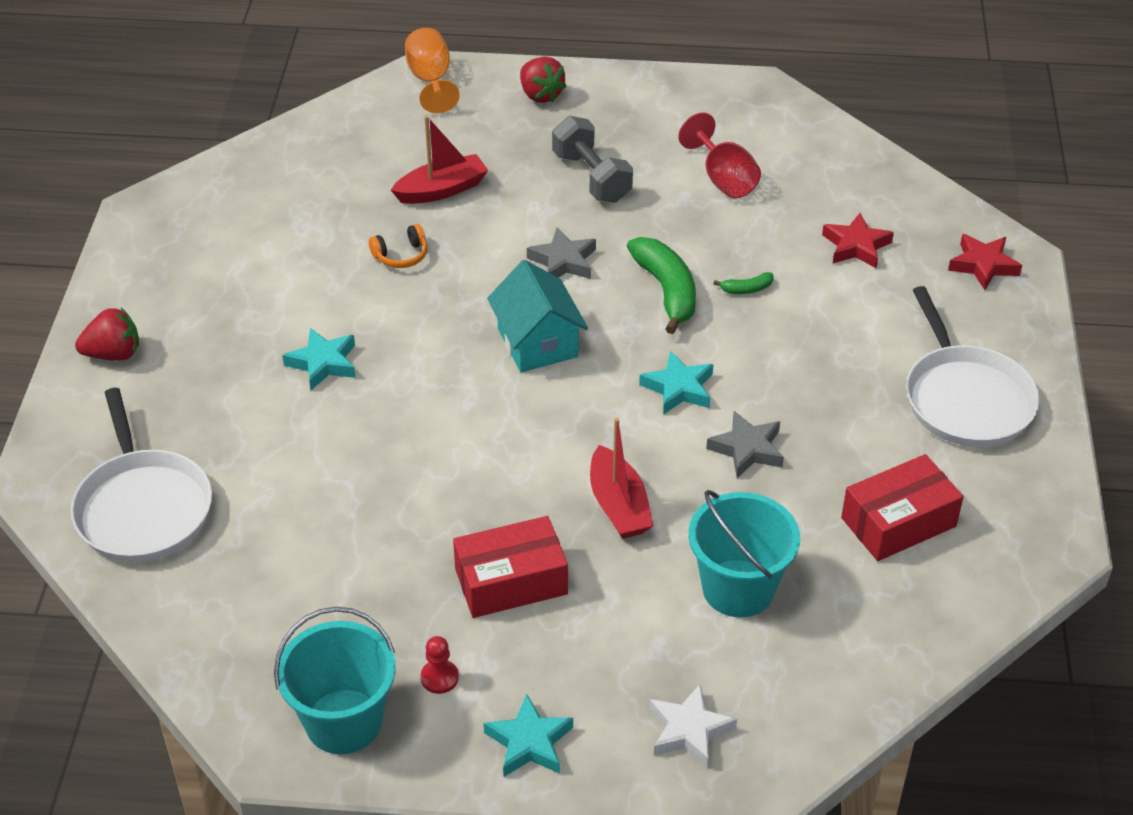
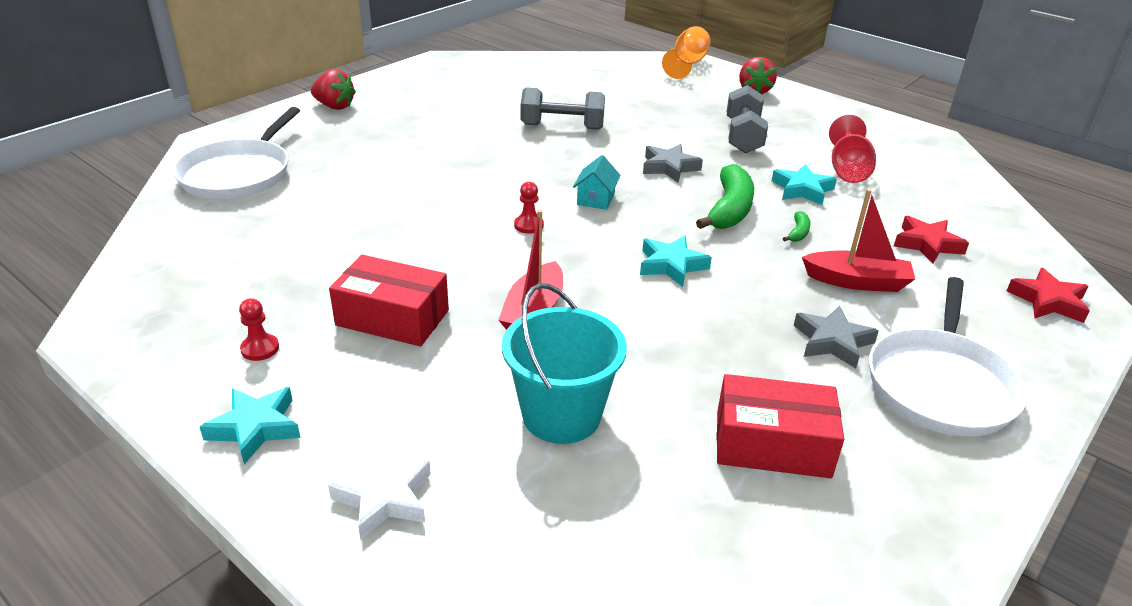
camera: 35 degrees right, 10 degrees down
(323, 363) = (442, 154): turquoise star -> turquoise star (802, 189)
(343, 721) = (163, 339): turquoise bucket -> none
(401, 255) = (562, 127): orange headphones -> grey dumbbell
(442, 190) = (630, 109): red boat -> red boat (857, 282)
(512, 411) = (528, 225): none -> red pawn
(537, 343) = (595, 199): turquoise house -> turquoise house, size x0.58
(746, 289) = (798, 233): green banana -> green banana turned 90 degrees counterclockwise
(747, 449) = (684, 326): grey star -> grey star (832, 341)

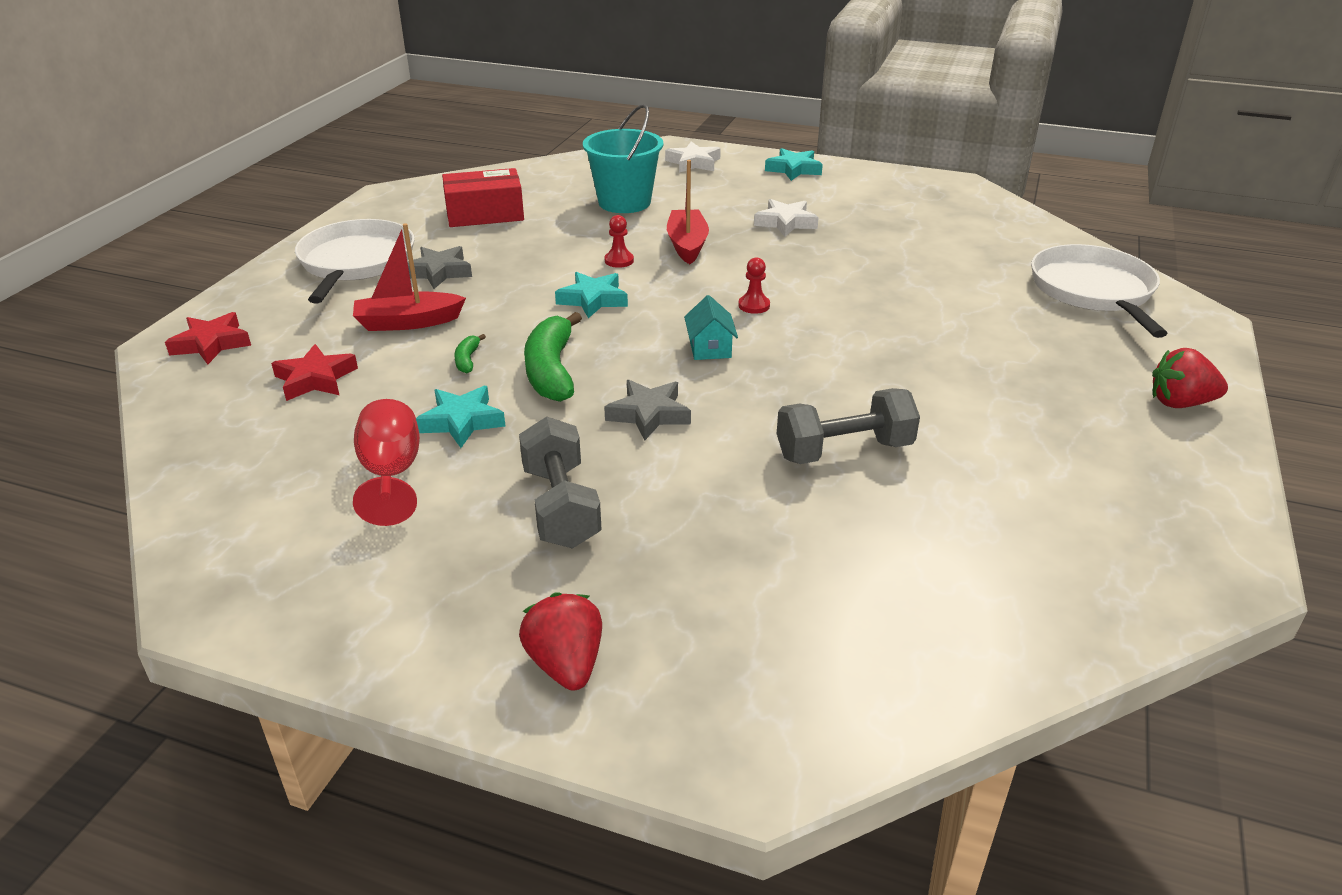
camera: 160 degrees right, 0 degrees up
(260, 349) = (846, 194): red pawn -> red pawn (619, 261)
(392, 318) = (785, 223): red box -> white star
(687, 64) = (752, 741): orange goblet -> none

